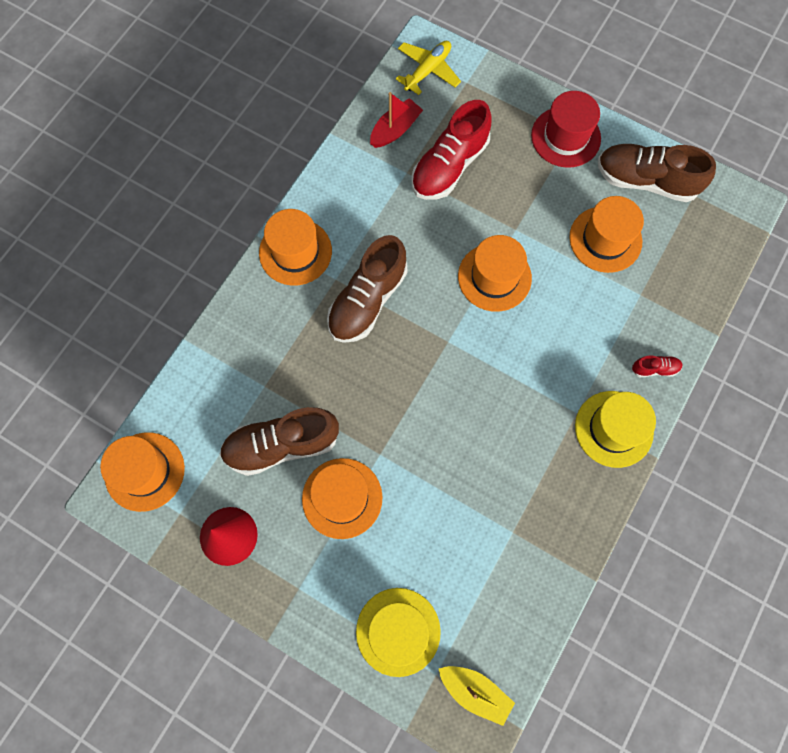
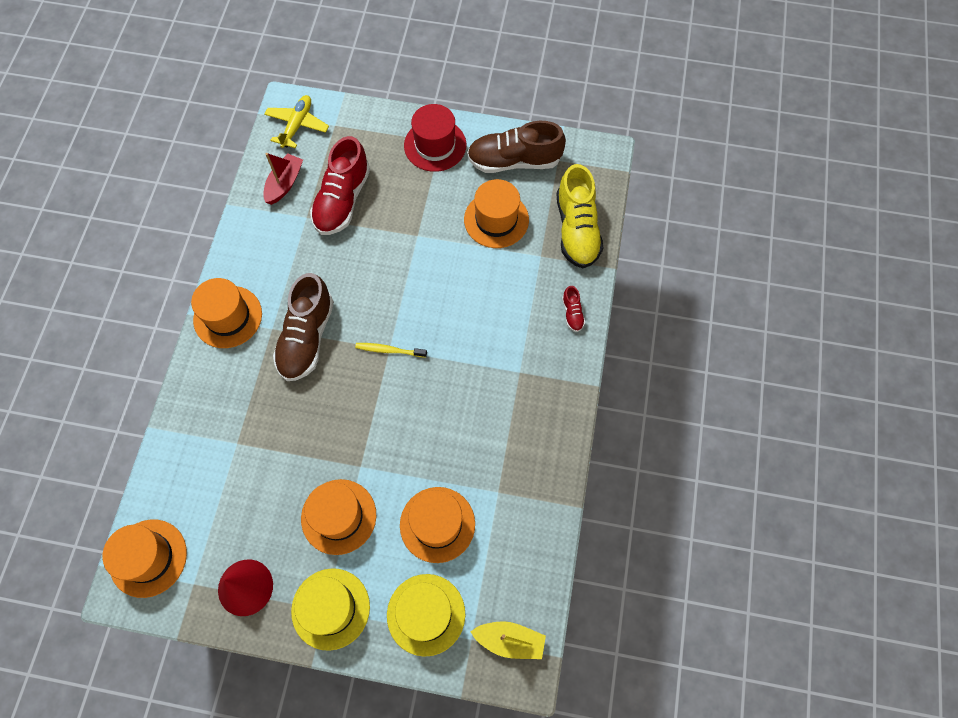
camera: 20 degrees left, 5 degrees down
(282, 445) = (269, 489): brown shoe -> none
(447, 342) = (389, 350): none -> yellow toothbrush
(494, 277) = (412, 281): orange hat -> orange hat (437, 524)
(614, 429) = (555, 375): yellow hat -> yellow hat (330, 608)
(654, 369) = (572, 313): red shoe -> red shoe turned 105 degrees clockwise
(689, 278) = (577, 229): none -> yellow shoe

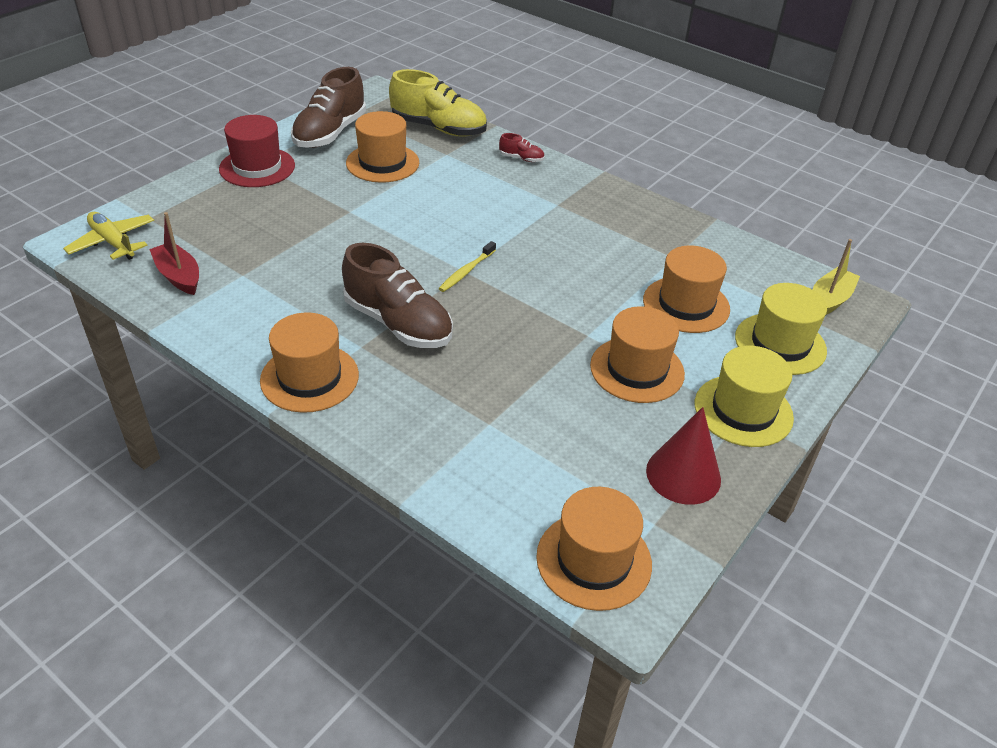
camera: 65 degrees left, 25 degrees down
(342, 200) = (251, 243): red shoe -> none

